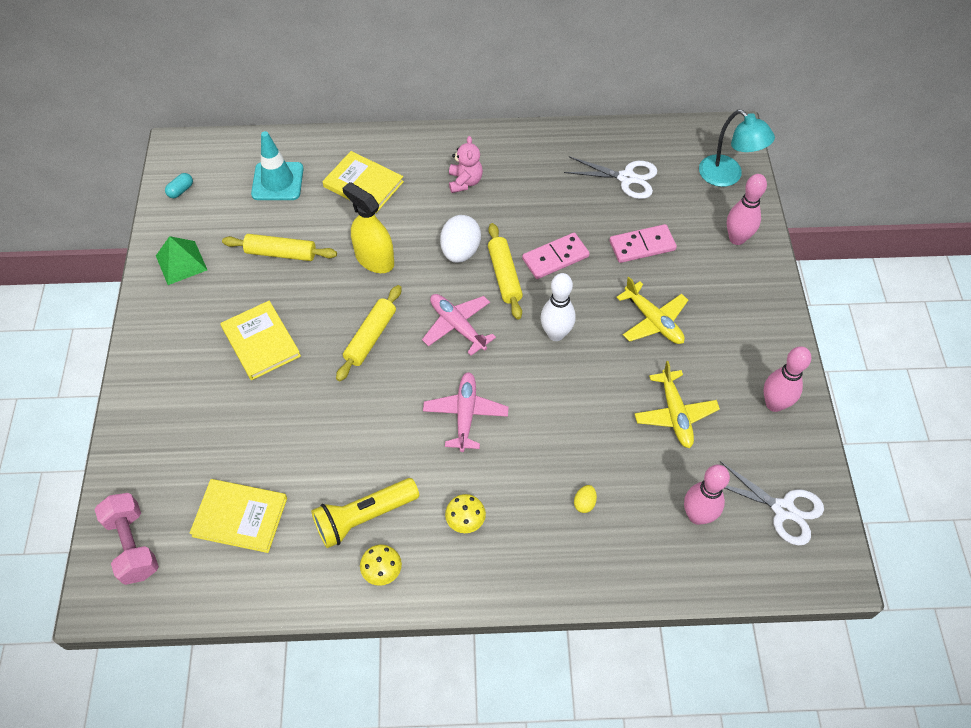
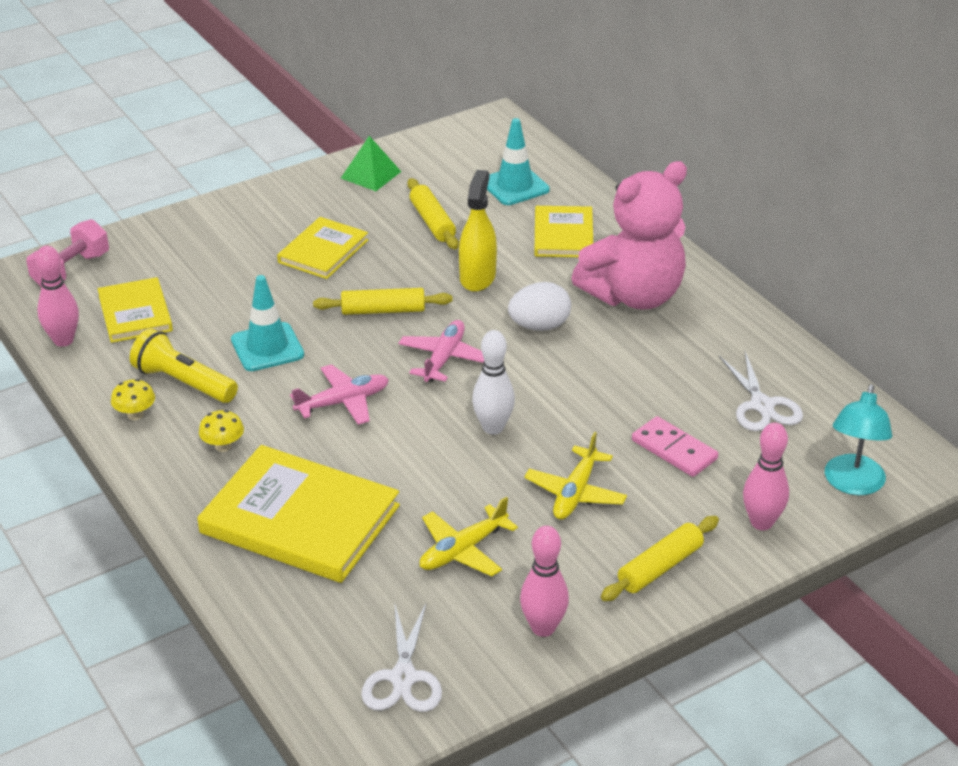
camera: 60 degrees right, 20 degrees down
(181, 190) = (450, 141): turquoise capsule -> none
(360, 436) = (267, 347): none -> turquoise traffic cone
(465, 182) = (634, 295): pink teddy bear -> pink teddy bear, size x2.35
(504, 275) = (536, 366): yellow rolling pin -> yellow rolling pin (660, 567)
(555, 258) = (594, 392): pink domino -> none
(584, 503) = (300, 519): yellow egg -> yellow book
(697, 516) = (345, 609): pink bowling pin -> pink bowling pin (63, 340)

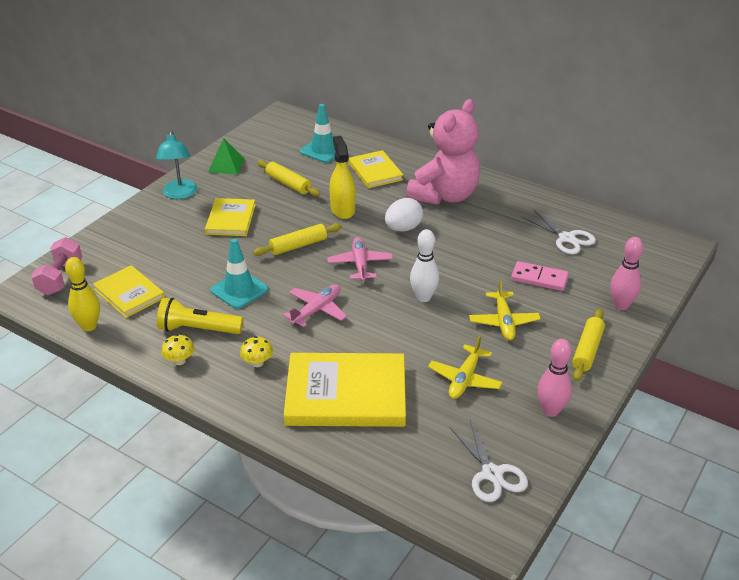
camera: 25 degrees left, 0 degrees up
(63, 340) = (89, 326): pink bowling pin -> yellow bowling pin
(852, 484) = (650, 268): turquoise lamp -> turquoise lamp (179, 194)

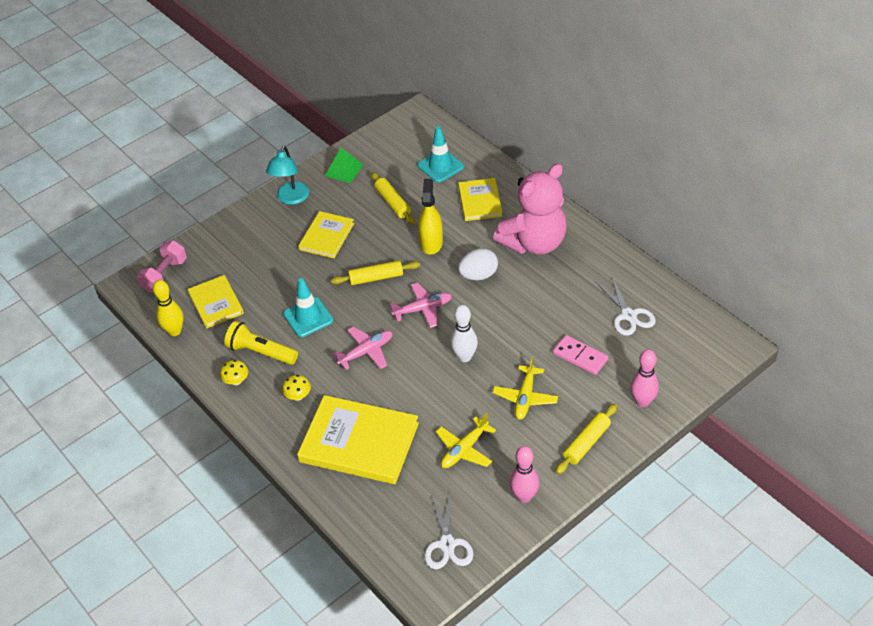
camera: 20 degrees right, 10 degrees up
(360, 264) = (423, 309): pink plane -> pink plane turned 60 degrees clockwise

